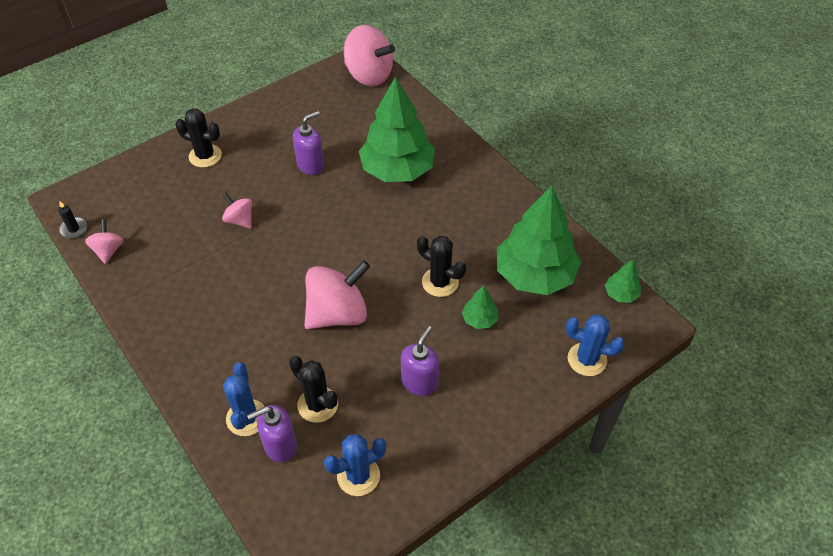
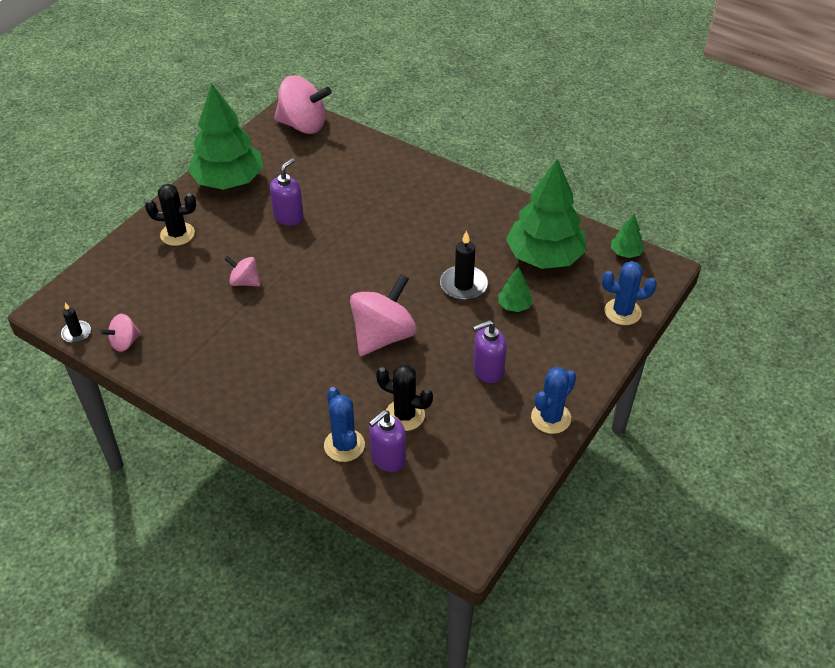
camera: 20 degrees left, 5 degrees down
(108, 250) = (125, 342): pink spinning top -> pink spinning top turned 105 degrees counterclockwise
(358, 476) = (472, 461): blue cactus -> blue cactus (551, 418)
(397, 170) = (374, 201): green tree -> green tree (228, 181)
(420, 382) = (487, 370): purple soap dispenser -> purple soap dispenser turned 120 degrees counterclockwise
(440, 282) = (463, 285): black cactus -> black candle

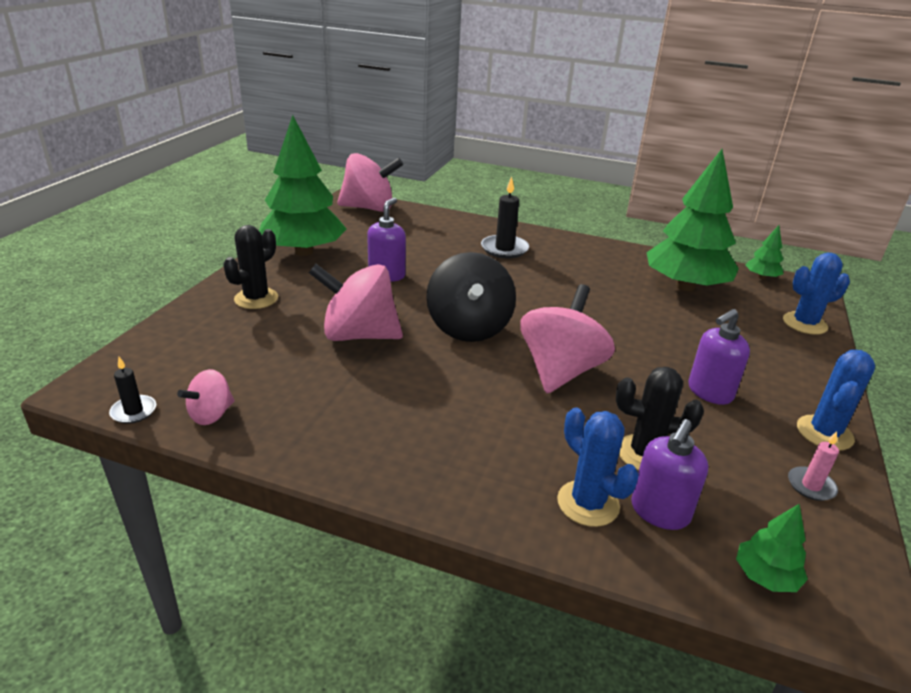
camera: 15 degrees left, 15 degrees down
(177, 234) = (256, 298): black cactus -> black cactus turned 45 degrees counterclockwise
(244, 282) = (358, 335): pink spinning top -> pink spinning top, size x1.96
(332, 284) = (469, 328): none -> black spinning top
(463, 285) = (619, 316): black candle -> black candle (504, 249)
(506, 457) = (811, 486): none -> pink candle
(514, 305) = (688, 328): green tree -> green tree (765, 577)

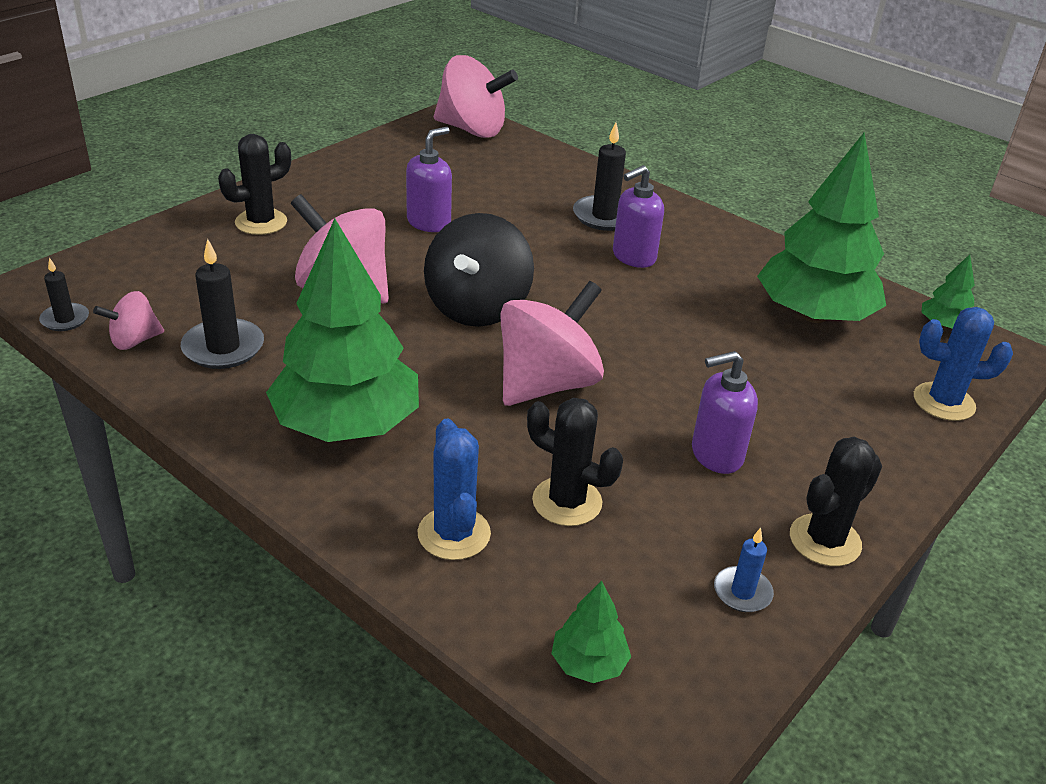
camera: 20 degrees right, 5 degrees up
(294, 402) = (223, 347): none -> black candle
(304, 251) = (353, 174): green tree -> green tree (347, 425)
(659, 512) = (527, 565): purple soap dispenser -> purple soap dispenser (633, 257)
(811, 486) = (742, 592): pink candle -> blue candle
(824, 433) = (825, 540): blue cactus -> black cactus

